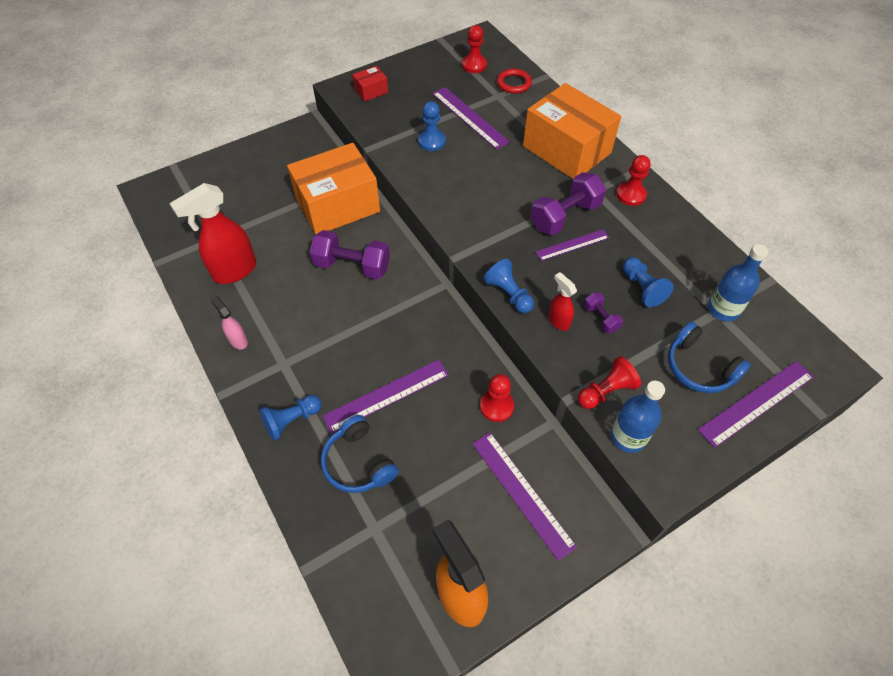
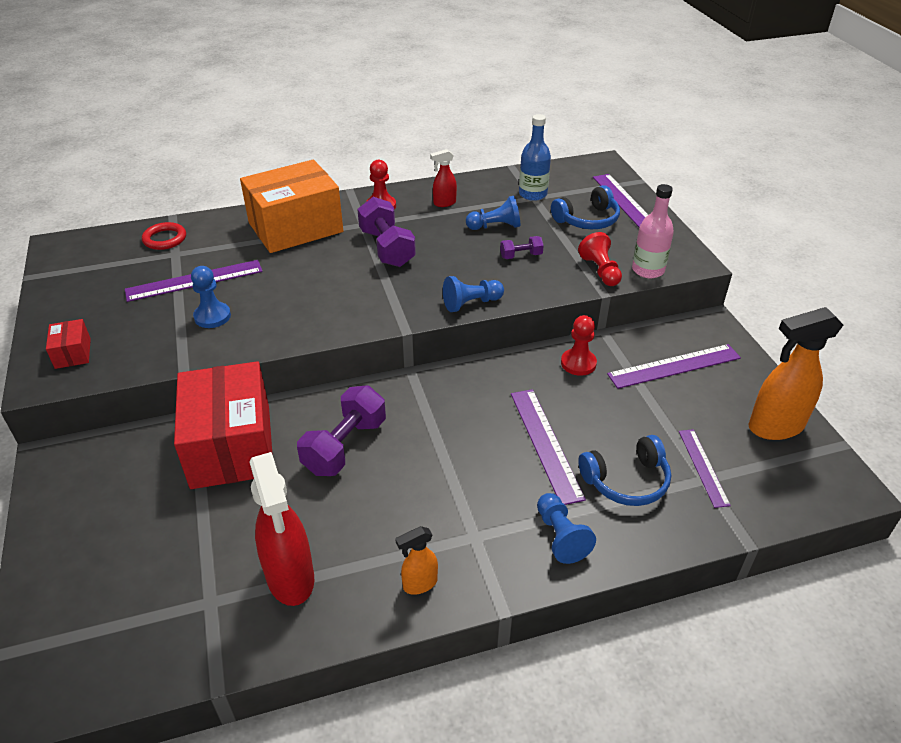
camera: 75 degrees left, 15 degrees down
(238, 340) = (419, 584): pink spray bottle -> orange spray bottle
(337, 205) = (231, 446): orange box -> red box
(474, 65) = (105, 260): red pawn -> none
(558, 321) = (516, 280): red spray bottle -> red spray bottle (444, 203)
(572, 245) = (426, 252): purple ruler -> purple ruler (703, 467)
(628, 437) = (648, 270): blue bottle -> pink bottle

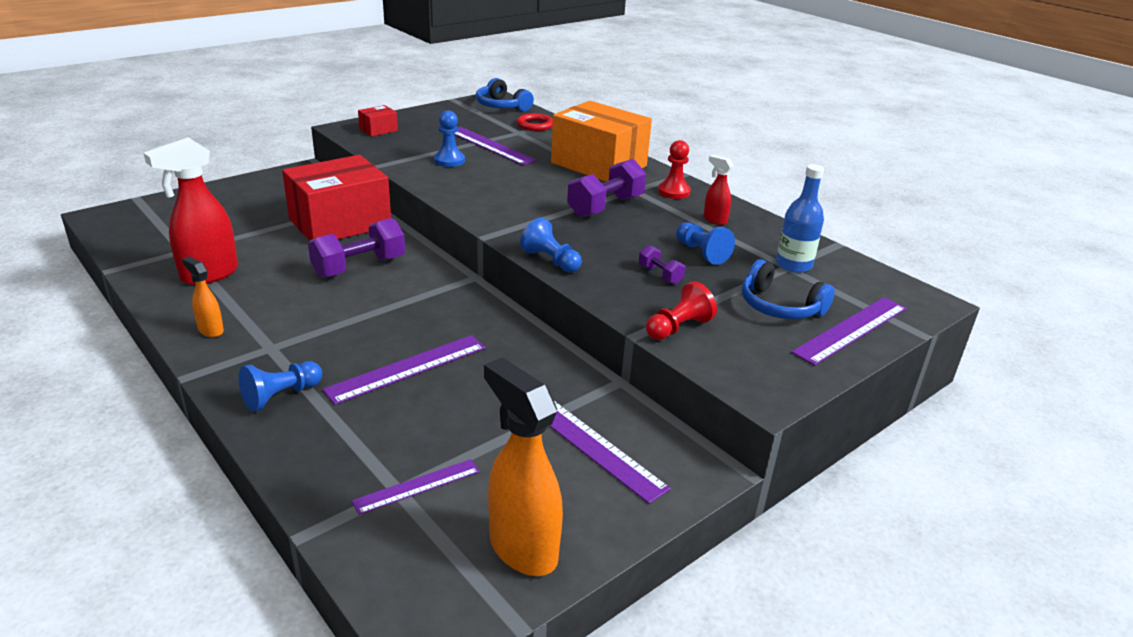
camera: 65 degrees right, 10 degrees down
(345, 446) = (359, 267): purple dumbbell -> purple dumbbell turned 45 degrees counterclockwise
(578, 363) = (548, 371): red pawn -> none
(626, 481) = (372, 429): blue headphones -> blue headphones (501, 106)
(648, 270) = (712, 361): pink bottle -> none

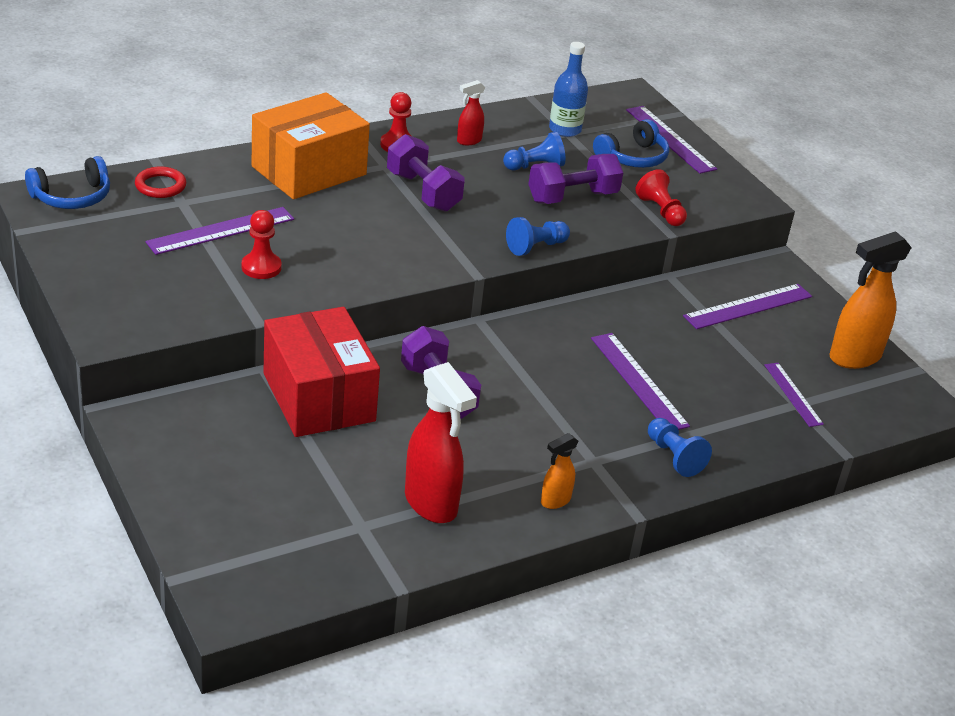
camera: 80 degrees left, 5 degrees up
(378, 130) = (125, 308): red box -> none
(449, 161) = (261, 267): blue pawn -> red pawn
(660, 275) = (572, 197): purple dumbbell -> purple dumbbell, size x1.97

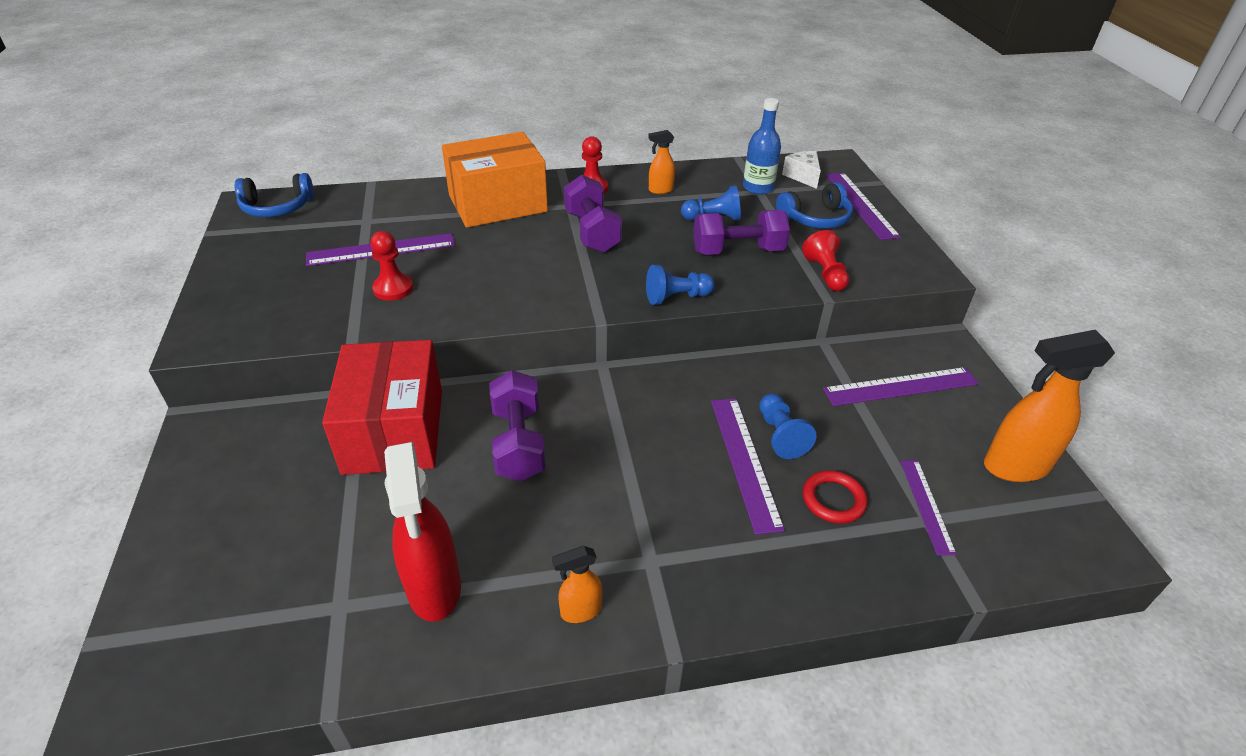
camera: 20 degrees right, 5 degrees up
(160, 186) = (358, 205): red ring -> red ring (833, 500)
(468, 141) = (660, 190): red spray bottle -> orange spray bottle
(604, 113) = (803, 176): none -> white cheese
(674, 457) = (751, 571): blue pawn -> blue pawn (780, 435)

